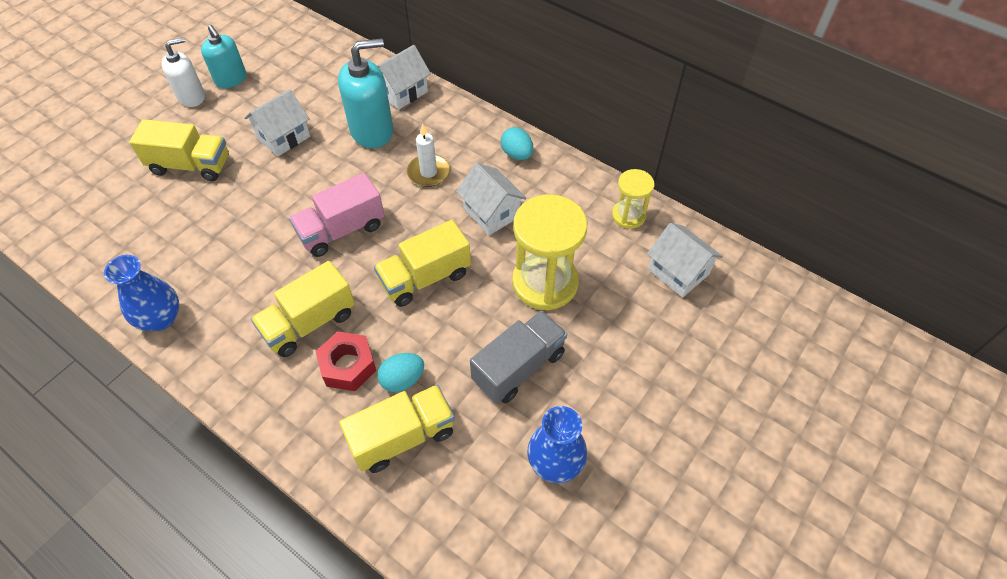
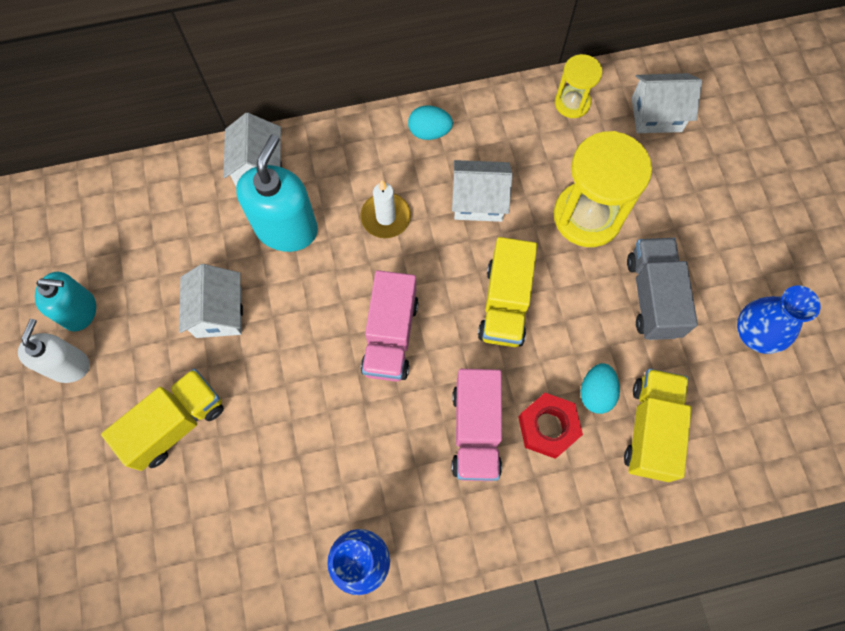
camera: 50 degrees left, 15 degrees up
(309, 323) = (475, 431): yellow truck -> pink truck

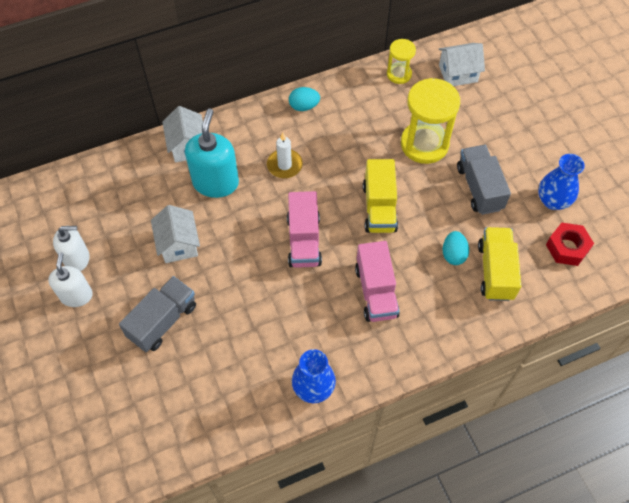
camera: 10 degrees left, 10 degrees down
(80, 311) = (77, 259): turquoise soap dispenser -> white soap dispenser
(176, 424) = (163, 321): yellow truck -> grey truck
(478, 201) = (347, 145): white house -> none
(547, 427) = (425, 281): red nut -> red nut (567, 248)

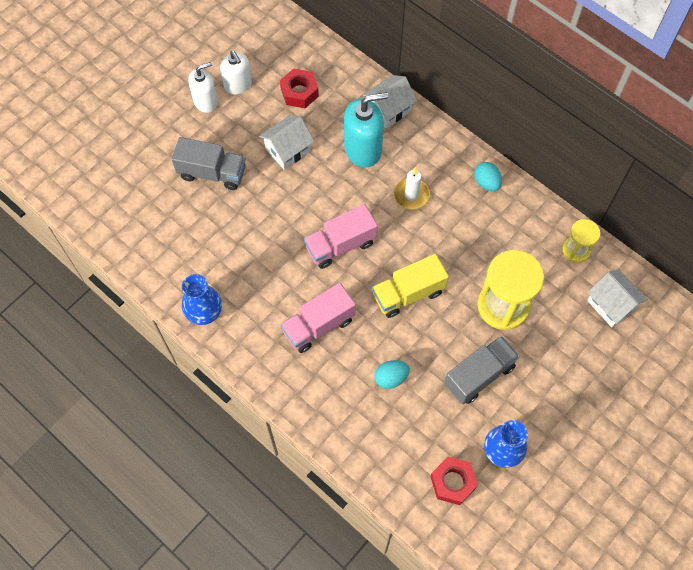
camera: 65 degrees right, 5 degrees up
(121, 209) = (299, 92): none -> red nut
(495, 271) = (391, 422): yellow truck -> none

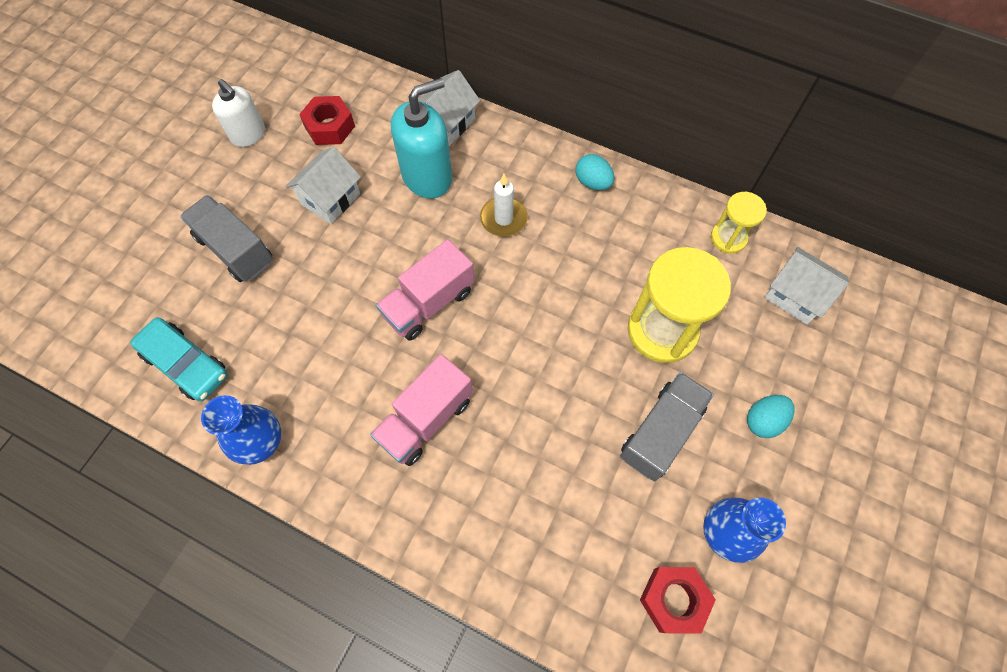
camera: 15 degrees left, 0 degrees up
(164, 247) = (186, 364): none -> turquoise car
(205, 101) = (210, 163): white soap dispenser -> none
(212, 173) = (235, 250): grey truck -> grey truck turned 135 degrees counterclockwise
(391, 378) = (544, 468): turquoise egg -> turquoise egg (763, 421)
(408, 293) = (535, 345): yellow truck -> none

